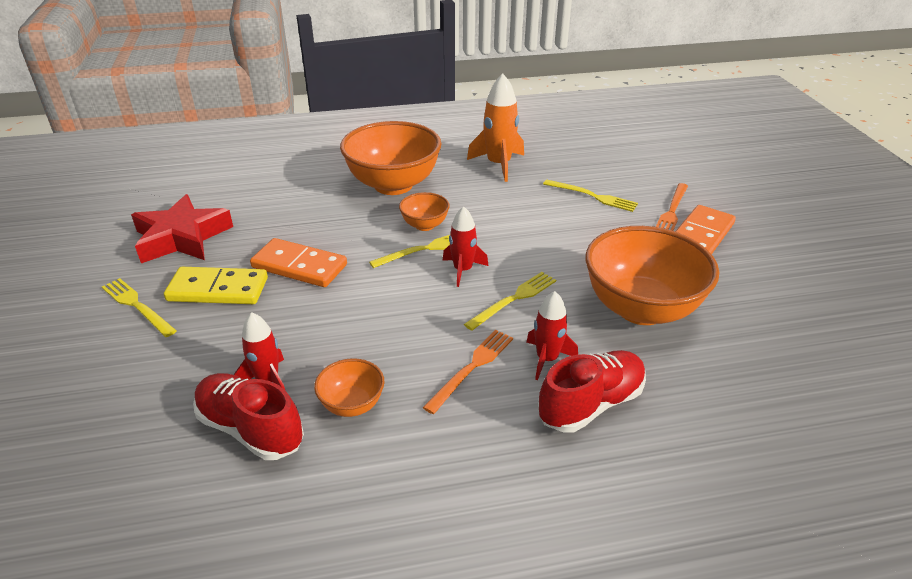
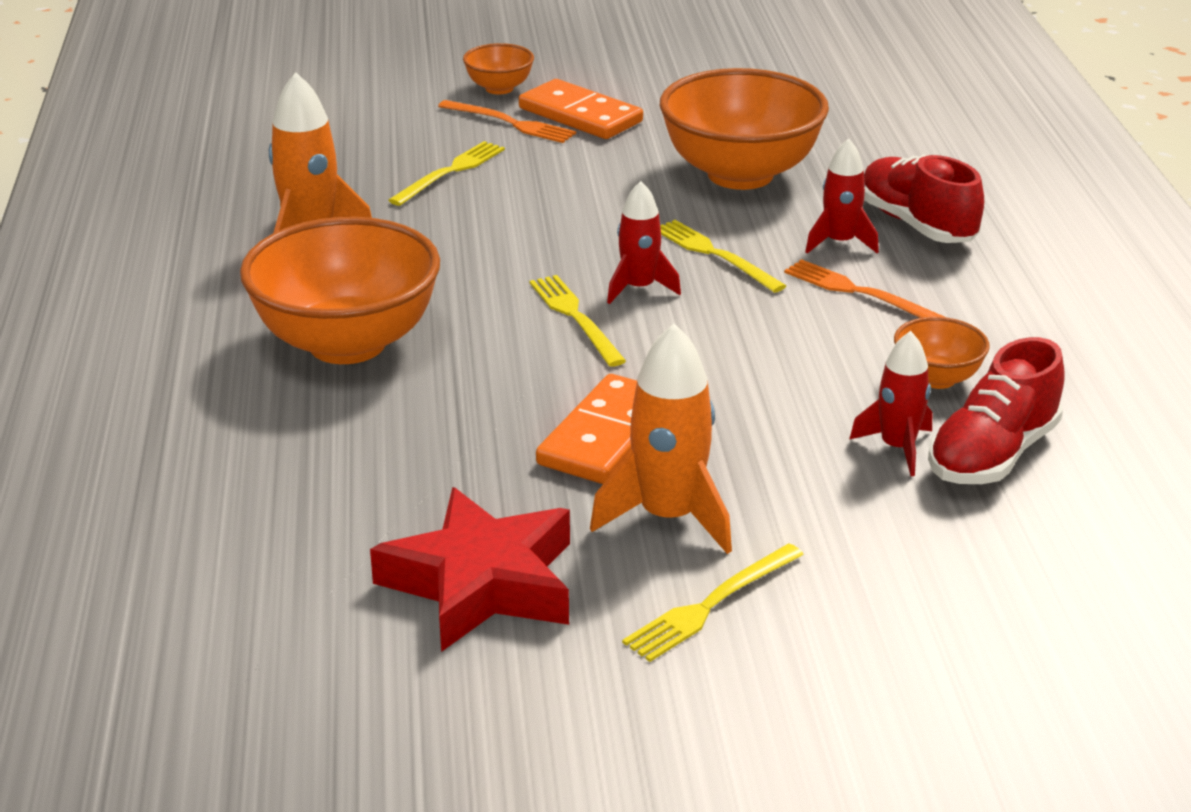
camera: 85 degrees left, 5 degrees down
(218, 290) = (668, 517): yellow domino -> orange rocket
(424, 225) = (501, 316): orange bowl -> orange bowl (499, 88)

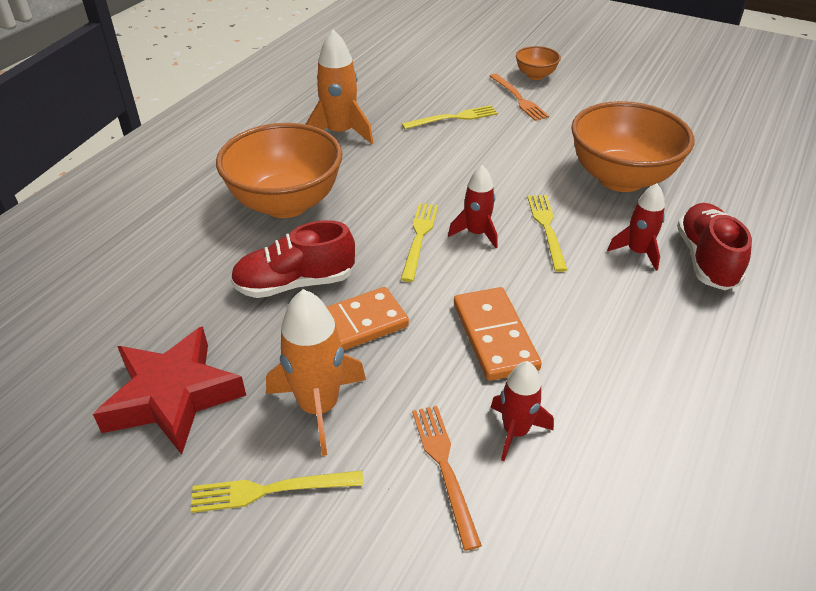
camera: 35 degrees right, 10 degrees up
(580, 115) = (563, 106): orange domino -> orange domino (494, 336)
(859, 292) = (613, 295): orange fork -> orange fork (444, 468)
(937, 378) = (600, 388): orange bowl -> none
(992, 455) = (577, 474): red shoe -> red shoe (295, 283)

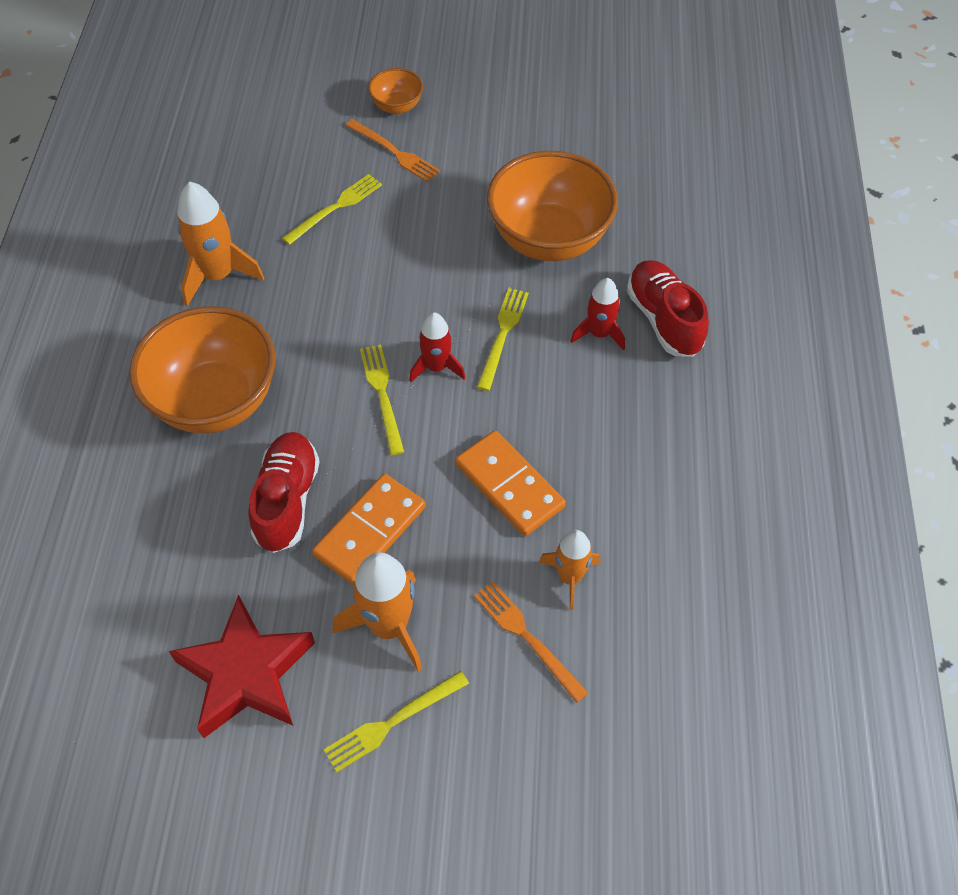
camera: 25 degrees left, 15 degrees up
(295, 283) = (287, 500): red shoe -> red shoe turned 135 degrees clockwise
(515, 431) = (570, 577): red rocket -> orange rocket
(547, 228) = (503, 335): yellow fork -> yellow fork turned 45 degrees clockwise

